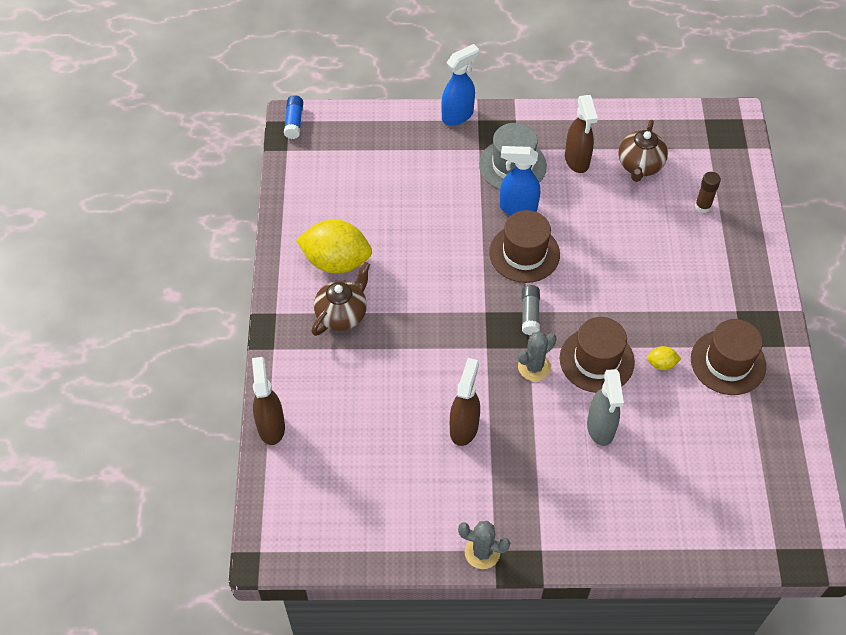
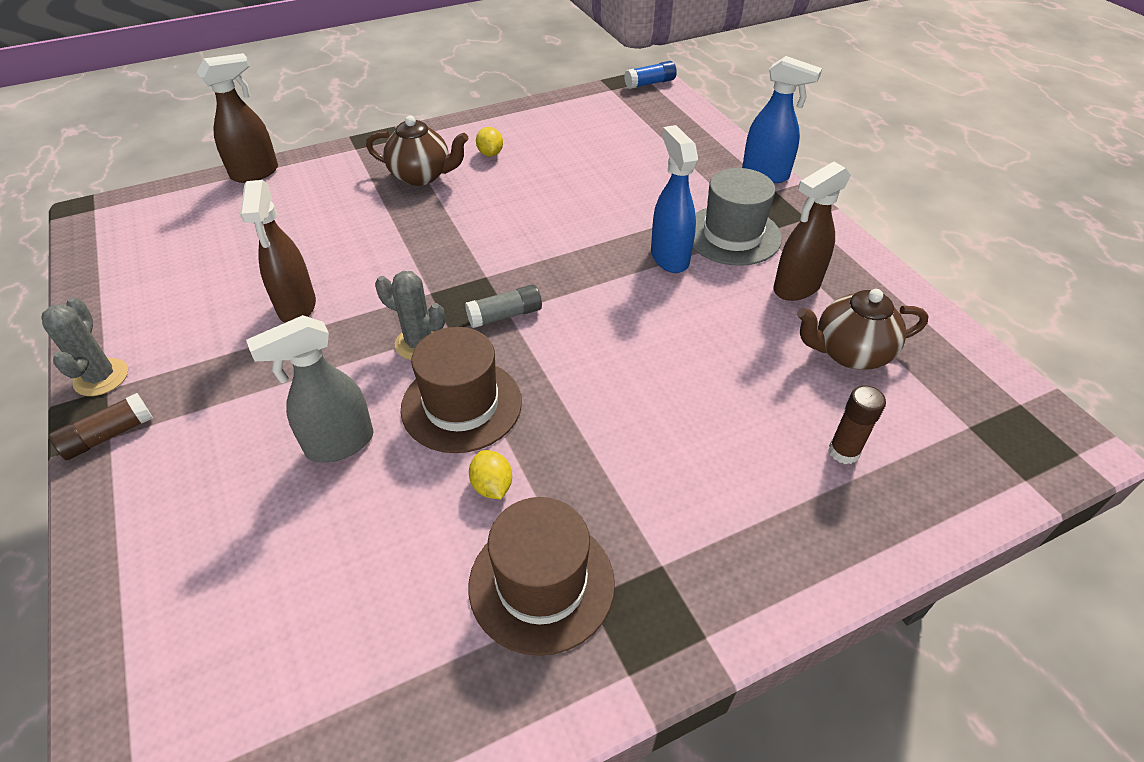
camera: 65 degrees right, 10 degrees down
(336, 261) = (490, 153): yellow lemon -> yellow lemon, size x0.43
(464, 427) = (297, 307): brown spray bottle -> brown spray bottle turned 90 degrees clockwise
(524, 253) = (600, 283): brown hat -> none
(540, 550) = (108, 435): none -> brown glue stick

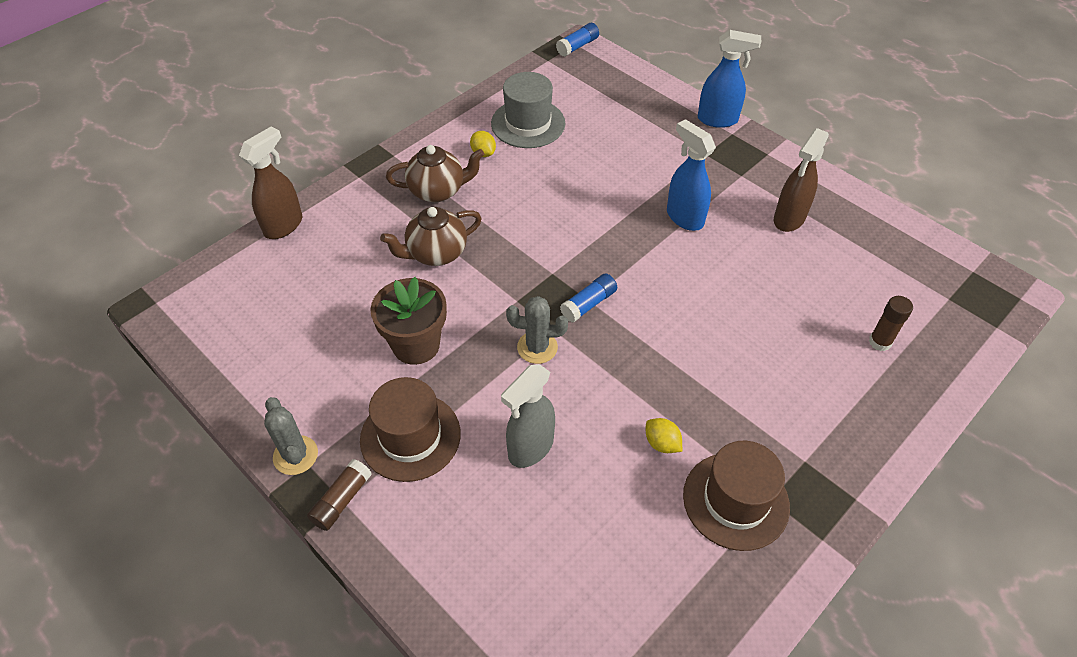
camera: 20 degrees left, 5 degrees up
(297, 307) = (416, 345): brown spray bottle -> brown flower pot
(461, 405) = (601, 388): brown hat -> brown hat (410, 436)
(505, 315) = (588, 304): grey glue stick -> blue glue stick
(732, 235) = (721, 184): grey hat -> grey hat (528, 123)
(849, 353) = (850, 264): brown teapot -> brown teapot (436, 253)

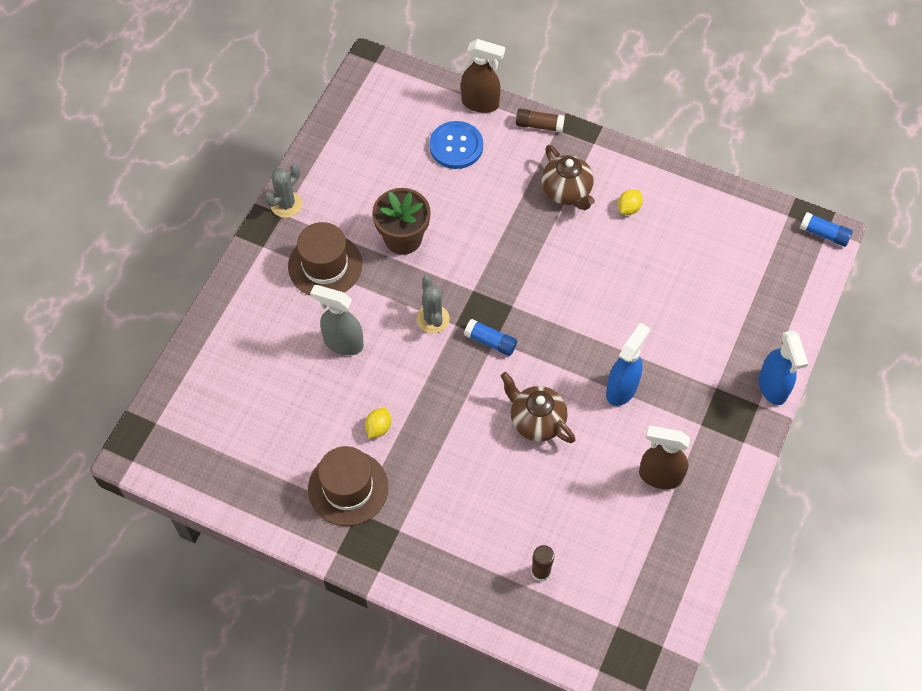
camera: 70 degrees right, 10 degrees up
(324, 262) = (456, 146): none -> blue button
(342, 500) = (263, 245): brown glue stick -> brown glue stick (539, 125)
(436, 253) = (497, 217): brown teapot -> brown teapot (536, 421)
(528, 123) = (685, 229): grey hat -> none

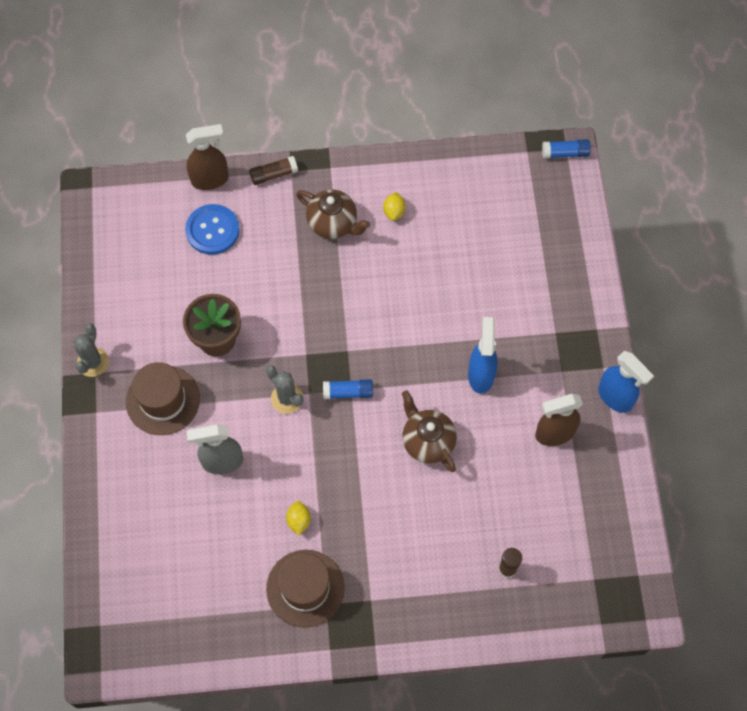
camera: 30 degrees left, 5 degrees up
(536, 421) = (427, 441): brown teapot -> brown teapot turned 45 degrees clockwise
(773, 387) = (599, 308): blue spray bottle -> blue spray bottle (615, 397)

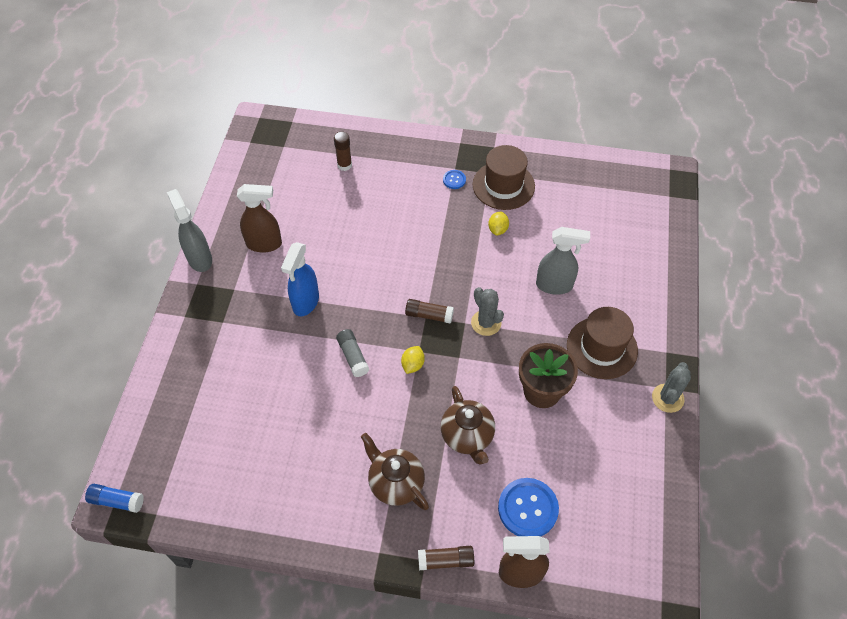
camera: 165 degrees left, 10 degrees down
(348, 392) = (429, 315): blue glue stick -> brown glue stick
(367, 581) = (454, 180): none -> blue button
(394, 211) = (327, 480): yellow lemon -> yellow lemon (413, 365)
(411, 329) = (353, 356): none -> grey glue stick
(427, 441) = (372, 262): brown teapot -> brown teapot (467, 436)
(615, 397) = (199, 258): blue spray bottle -> grey spray bottle

